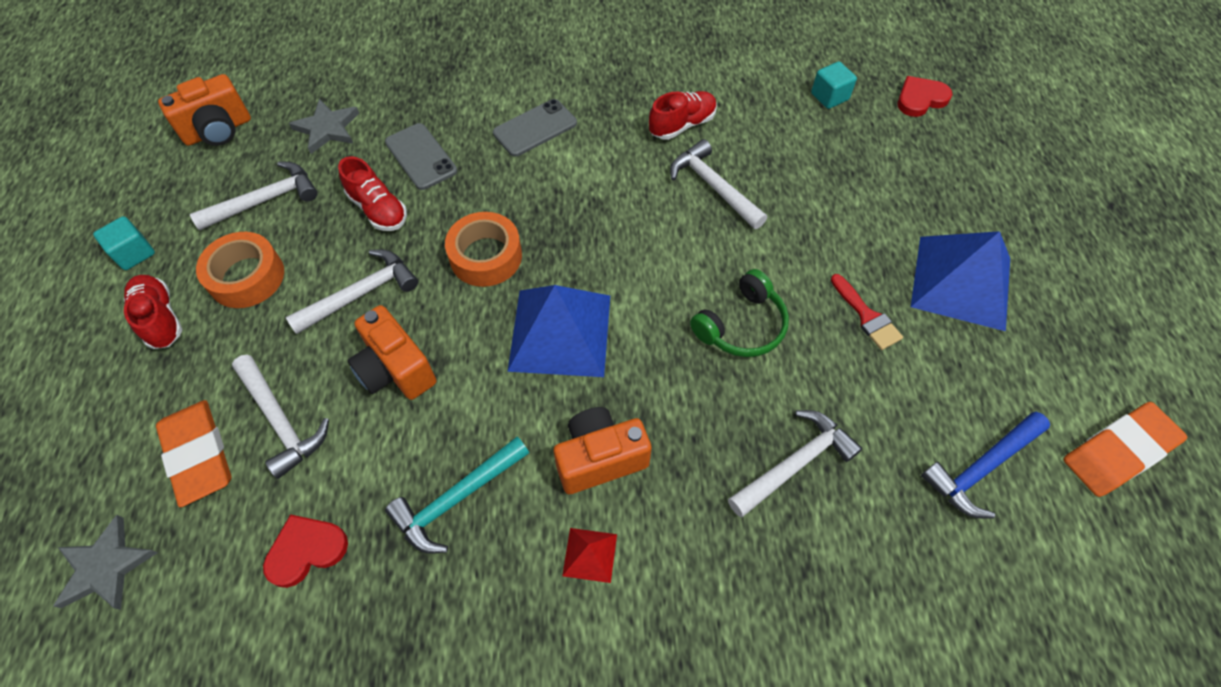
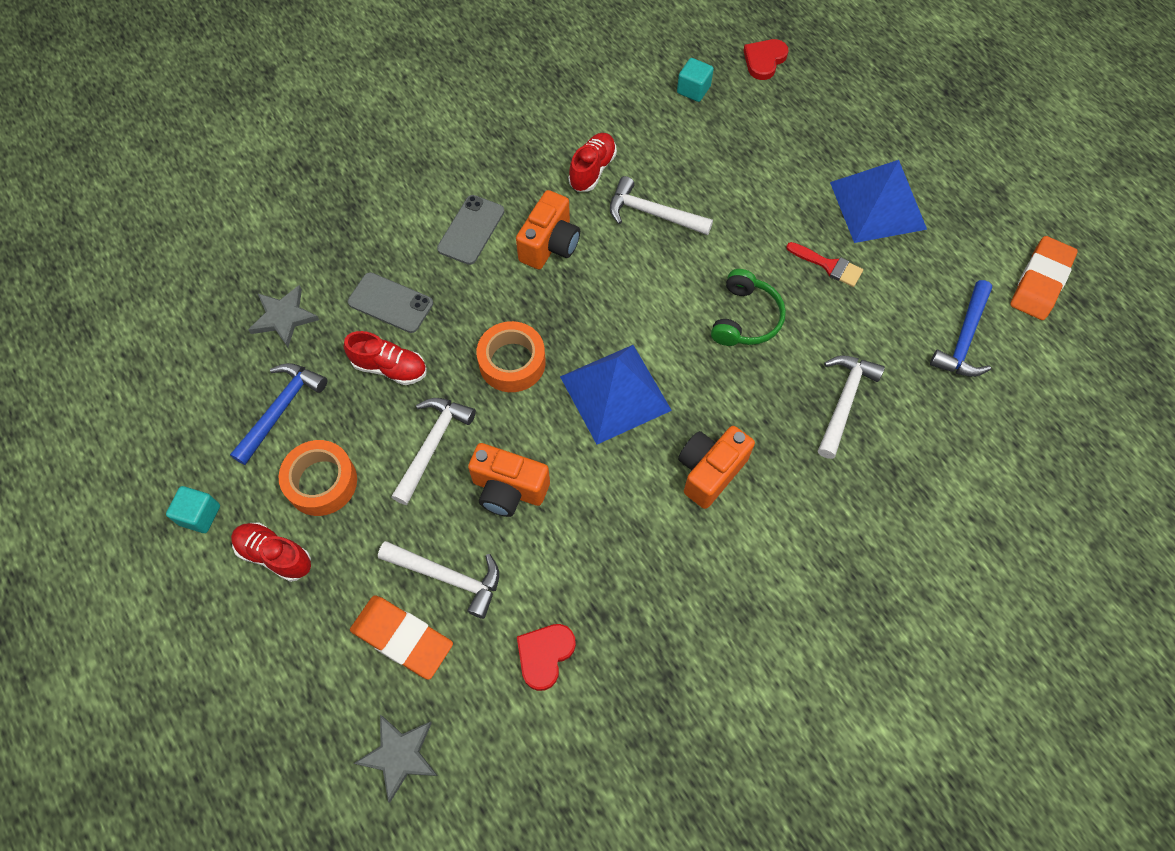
camera: 30 degrees left, 5 degrees up
(218, 130) = (180, 368): orange camera -> orange camera (550, 245)
(265, 200) = (281, 409): white hammer -> blue hammer
(456, 499) = (627, 557): turquoise hammer -> none
(590, 555) = (748, 541): red pyramid -> none

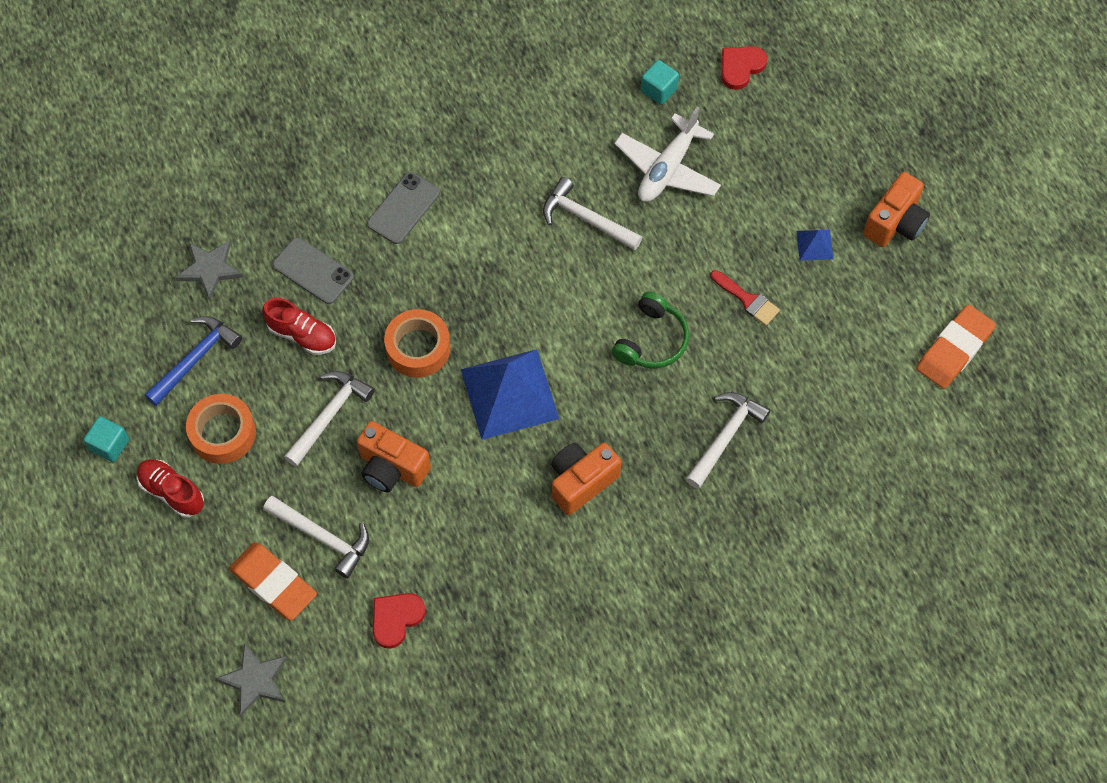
camera: 10 degrees right, 0 degrees up
(550, 245) = (477, 236): orange camera -> orange camera (895, 223)
(592, 170) = (536, 163): red shoe -> none
(719, 157) = (667, 169): none -> white plane
(878, 205) = (814, 245): blue pyramid -> blue pyramid, size x0.44
(963, 339) = (859, 395): blue hammer -> none

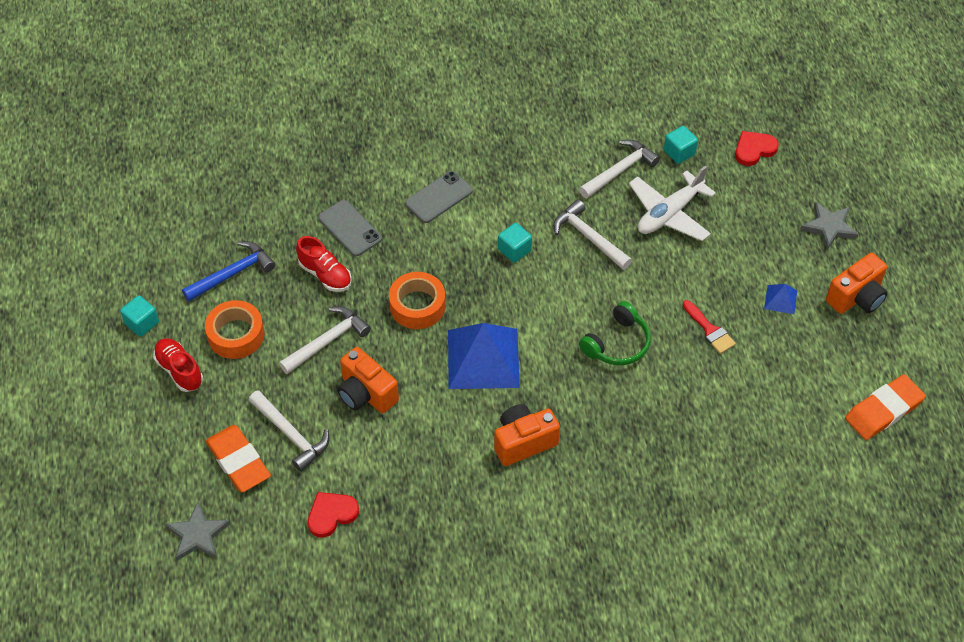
camera: 15 degrees right, 10 degrees down
(210, 269) = (267, 209): grey star -> grey star (829, 227)
(507, 254) = (514, 250): none -> turquoise cube
(725, 437) = (660, 435): white hammer -> white hammer (620, 171)

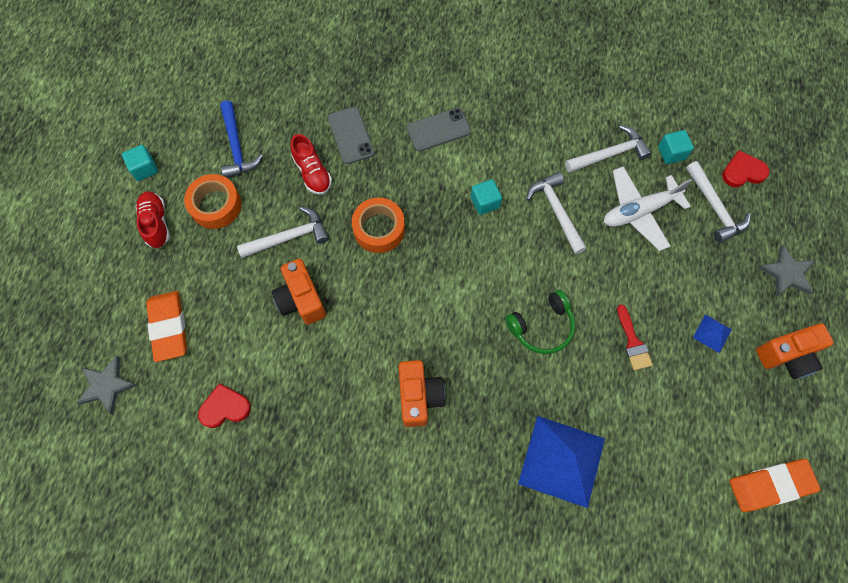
camera: 20 degrees right, 15 degrees up
(233, 274) = (236, 147): blue hammer -> blue hammer turned 90 degrees clockwise
(291, 435) = (222, 317): white hammer -> white hammer (714, 208)
(483, 358) = (416, 300): blue pyramid -> blue pyramid (562, 461)
(523, 442) = (419, 397): orange camera -> orange camera turned 90 degrees clockwise

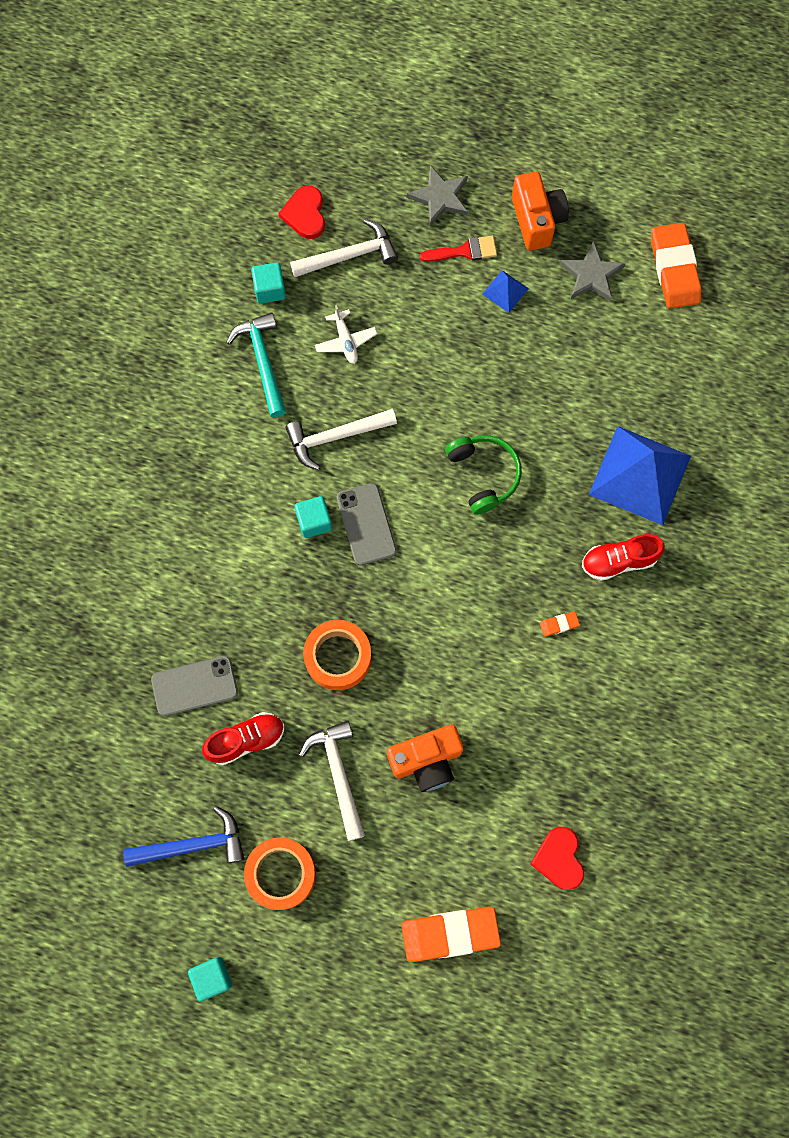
camera: 85 degrees left, 5 degrees up
(107, 386) = (522, 1013): grey star -> grey star (591, 275)
(156, 223) = (300, 957): red shoe -> red shoe (619, 561)
(419, 397) = (559, 624): orange camera -> orange eraser
(438, 130) = (200, 569): grey phone -> grey phone (366, 524)
(610, 154) = (263, 361): white hammer -> turquoise hammer
(633, 342) = (509, 377): red brush -> red brush (464, 251)
(639, 211) = (346, 341): white plane -> white plane, size x0.54

